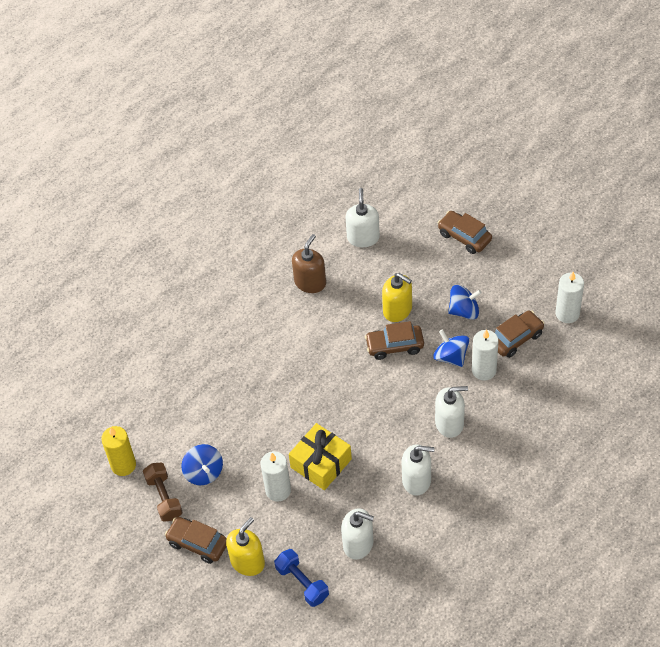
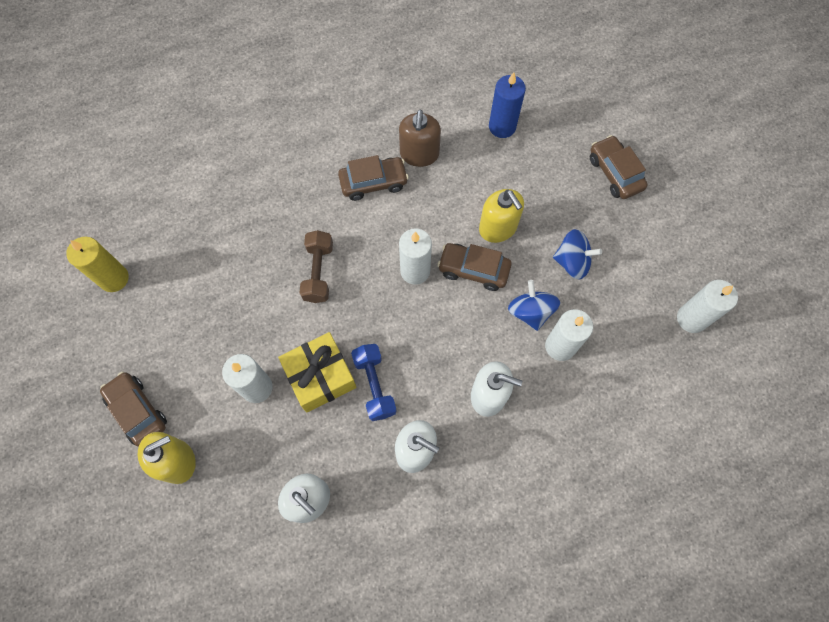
camera: 20 degrees right, 15 degrees up
(164, 497) = (134, 337): brown dumbbell -> brown dumbbell (318, 272)
(204, 472) = (190, 327): blue spinning top -> none
(302, 583) = (222, 519): blue dumbbell -> blue dumbbell (374, 385)
(310, 282) = (419, 154): brown soap dispenser -> brown soap dispenser turned 135 degrees clockwise
(352, 364) = (415, 271): none -> white candle
(363, 237) = (502, 127): white soap dispenser -> blue candle
(516, 338) = (616, 323): brown car -> brown car (373, 182)

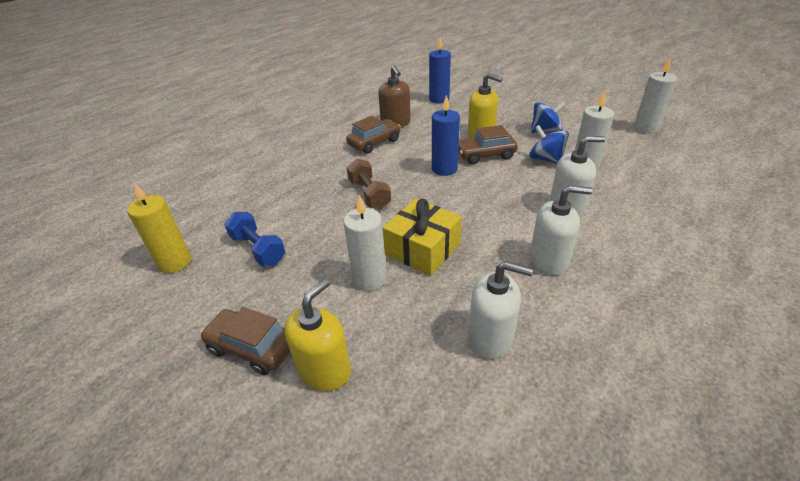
camera: 25 degrees left, 30 degrees down
(374, 385) = (474, 236): blue dumbbell -> blue dumbbell (258, 249)
(415, 271) = (444, 169): white candle -> blue candle
(615, 173) = (526, 95): brown car -> none

